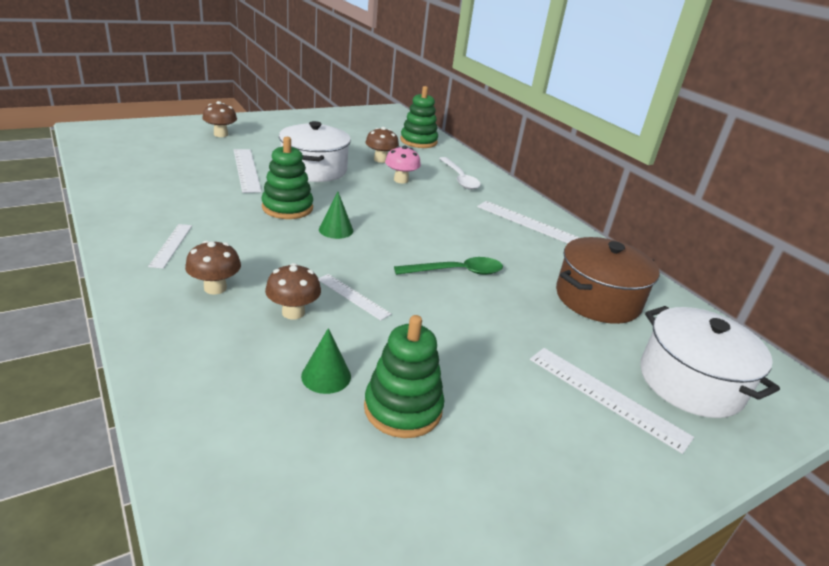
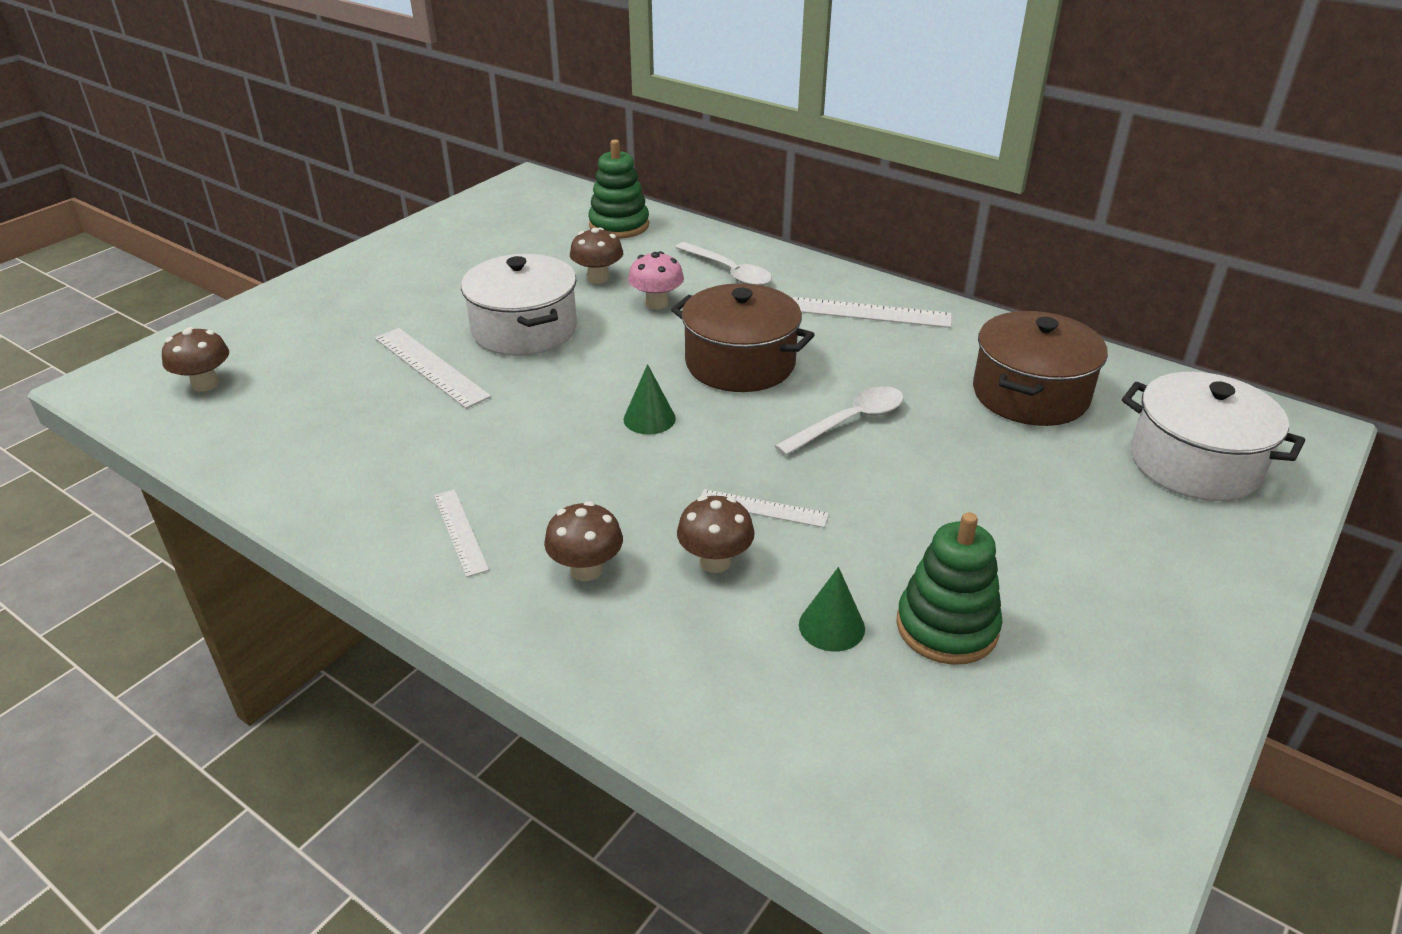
camera: 20 degrees left, 5 degrees up
(221, 134) = (324, 317): brown mushroom -> brown mushroom (205, 384)
(287, 208) = (552, 409): green stacking toy -> none
(419, 221) = (740, 363): none -> brown pot
(456, 272) = (849, 422): green spoon -> white spoon
(606, 396) = (1130, 518): white ruler -> none

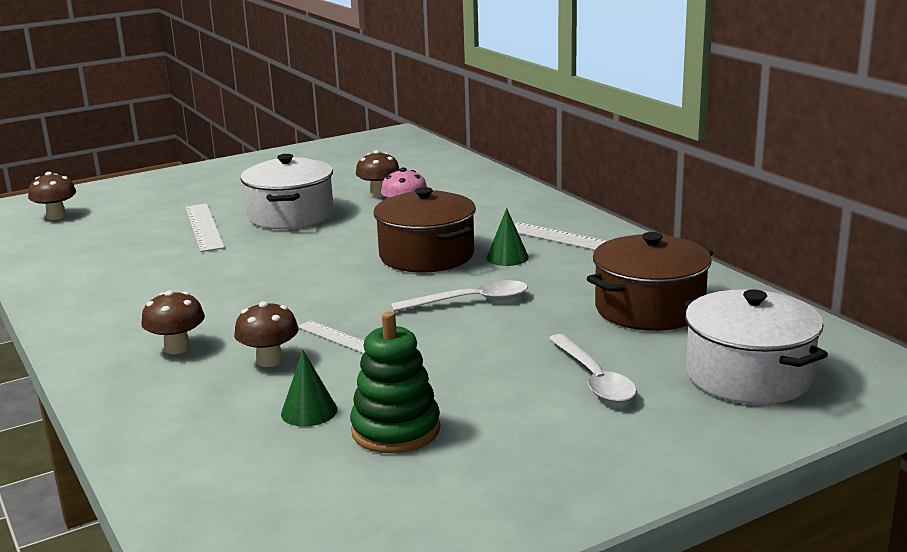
camera: 25 degrees right, 15 degrees down
(460, 531) = (121, 314): white ruler -> none
(619, 225) = (432, 166): green stacking toy -> none
(649, 419) = (319, 276): green cone -> green cone (507, 257)
(729, 272) = (485, 202): white spoon -> white spoon (594, 379)

